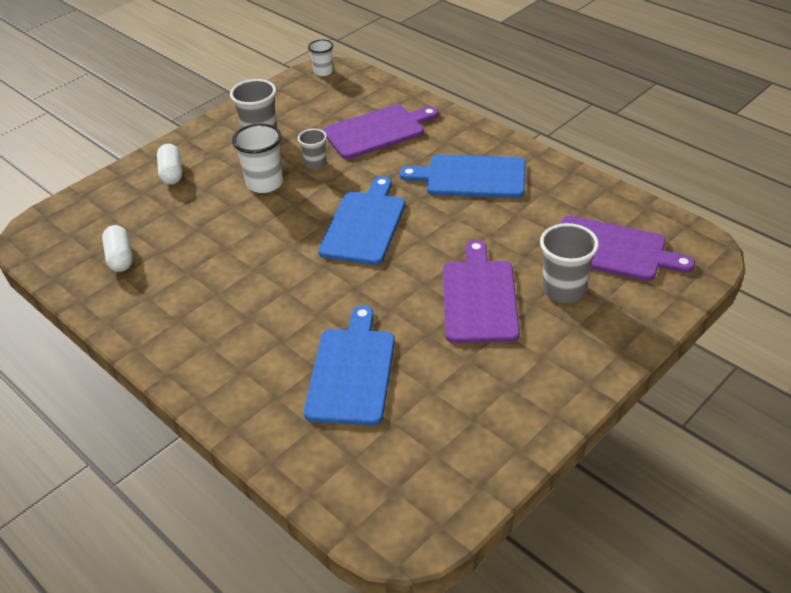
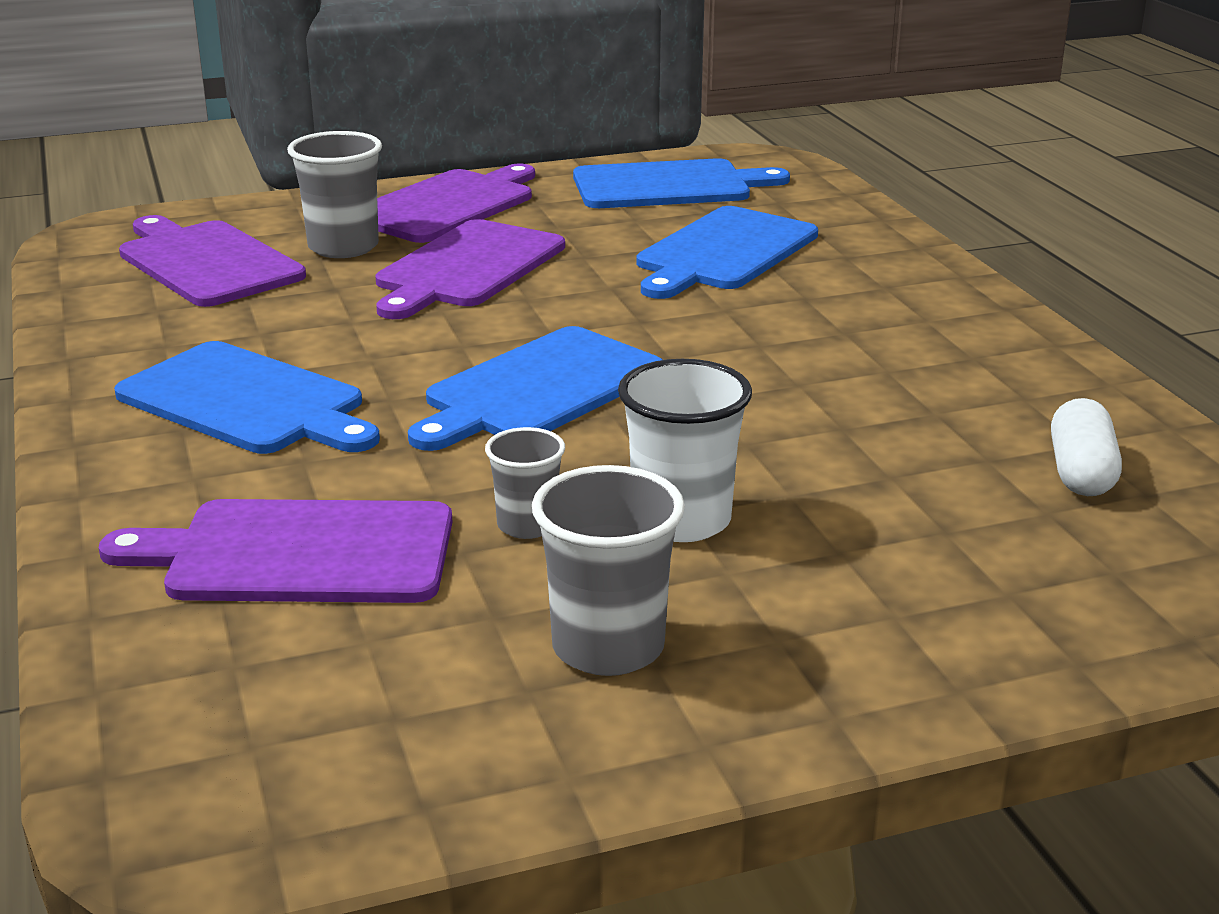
camera: 155 degrees left, 15 degrees down
(171, 173) = (916, 622): white capsule -> none
(323, 72) = (209, 825): white cup -> none
(444, 451) = (668, 186): none -> blue cutting board
(560, 359) = (446, 205): none -> purple cutting board

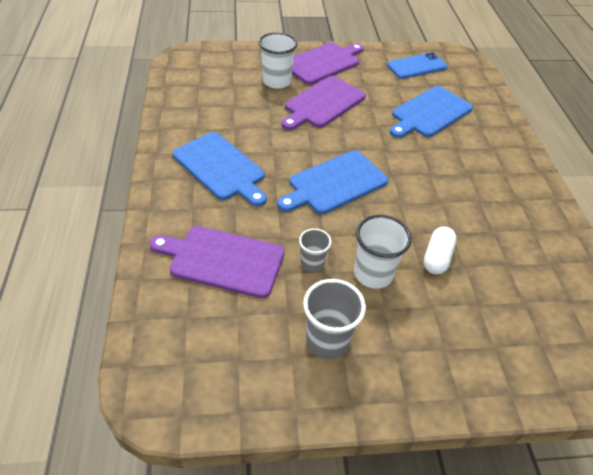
camera: 10 degrees right, 20 degrees up
(206, 262) = (222, 81): purple cutting board -> none
(343, 247) = (276, 81): grey cup -> white cup
(668, 186) = (416, 66): blue cutting board -> blue phone
(1081, 472) = (545, 281): white capsule -> white capsule (437, 257)

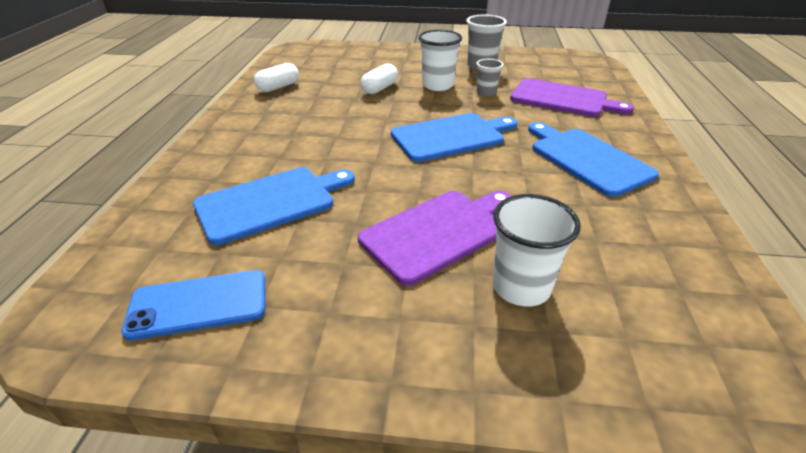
camera: 165 degrees left, 10 degrees down
(323, 63) = (409, 335): purple cutting board -> none
(548, 246) = (278, 87): none -> white capsule

